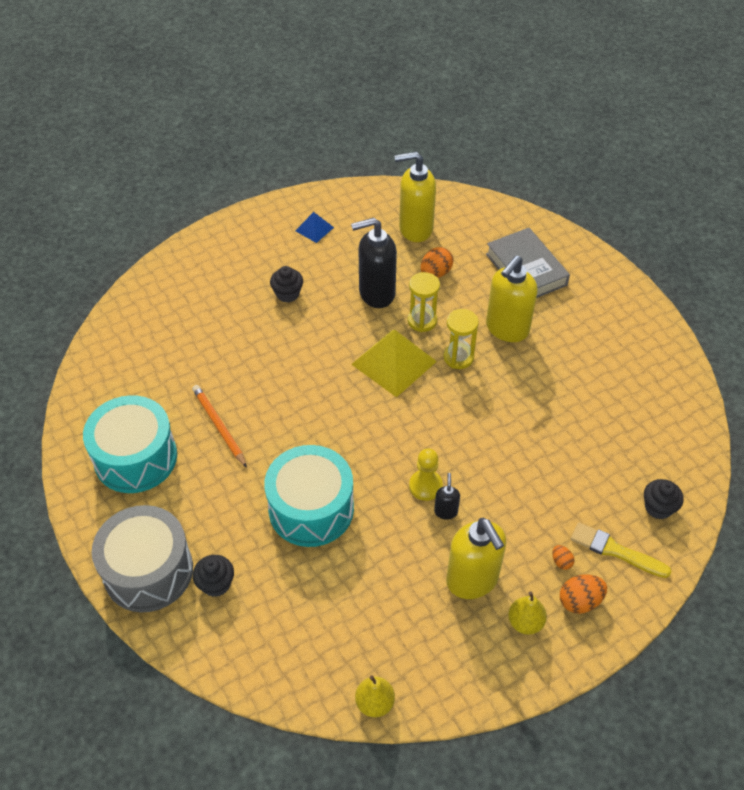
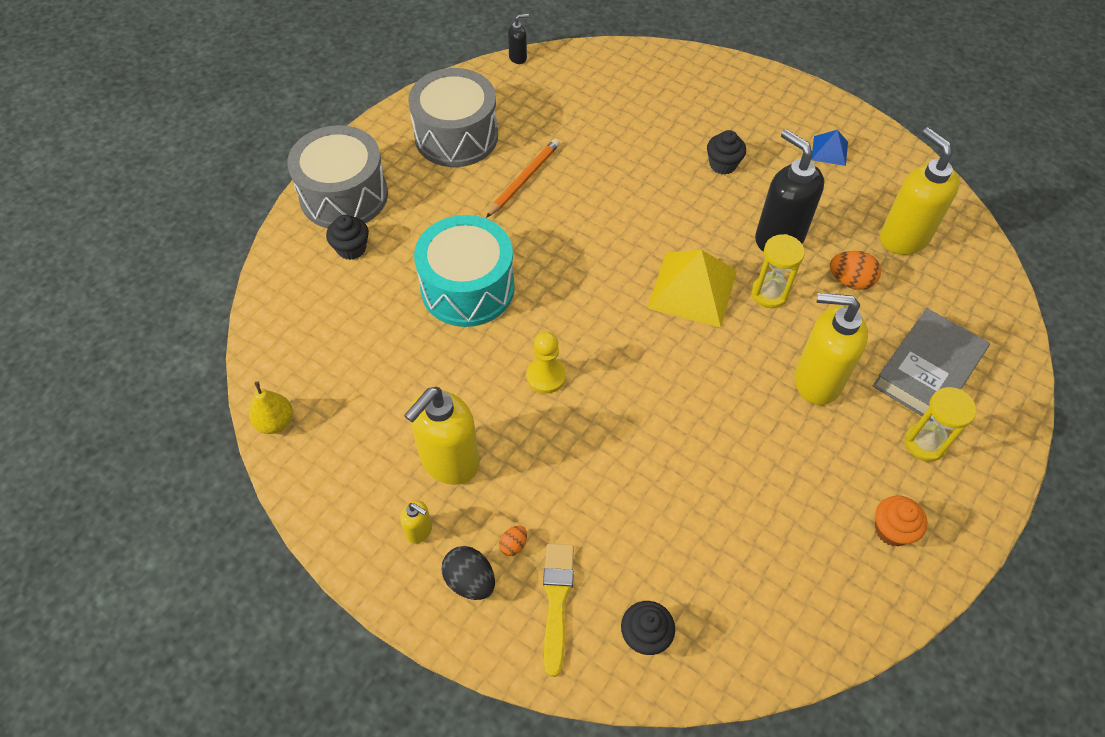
camera: 65 degrees right, 5 degrees up
(136, 457) = (456, 136): turquoise drum -> grey drum
(446, 511) = (523, 406): black soap dispenser -> black soap dispenser (518, 57)
(458, 357) = (740, 346): yellow hourglass -> yellow hourglass (925, 443)
(525, 622) = (419, 531): yellow pear -> yellow soap dispenser
(579, 601) = (470, 581): orange egg -> black egg
(631, 343) = (892, 530): none -> orange cupcake

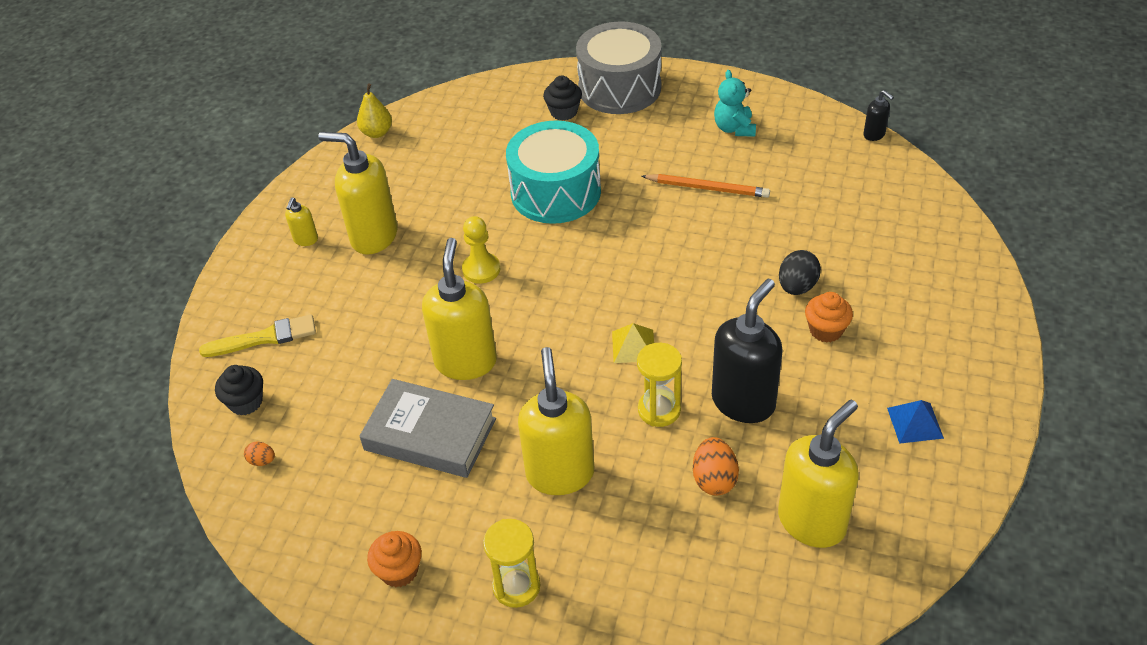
camera: 75 degrees right, 10 degrees down
(456, 136) = (734, 128): grey drum -> turquoise teddy bear
(470, 581) = (270, 281): black egg -> black egg (797, 287)
(513, 545) = (308, 297): orange egg -> orange egg (262, 461)
(663, 419) = (466, 361): none -> yellow soap dispenser
(692, 289) = (633, 346): yellow pyramid -> yellow pyramid, size x0.51
(722, 164) = (826, 330): black cupcake -> orange cupcake
(927, 370) = (618, 575): grey book -> grey book (430, 434)

